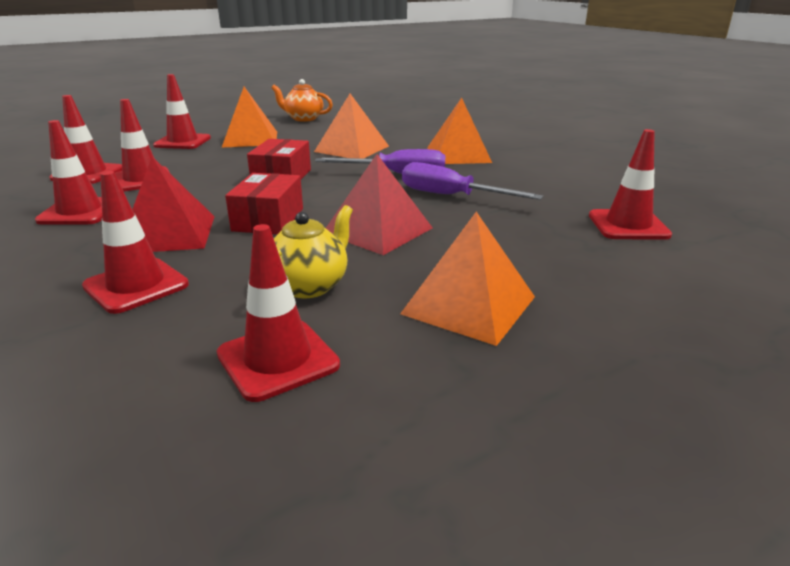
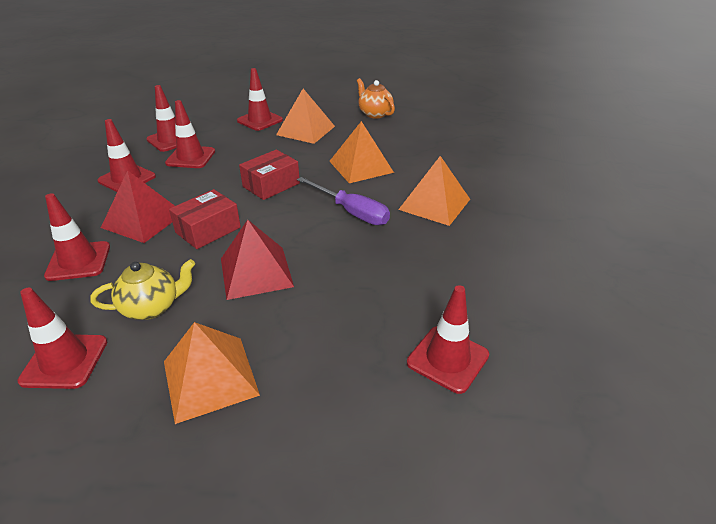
camera: 35 degrees right, 10 degrees up
(451, 196) = (356, 255): purple screwdriver -> none

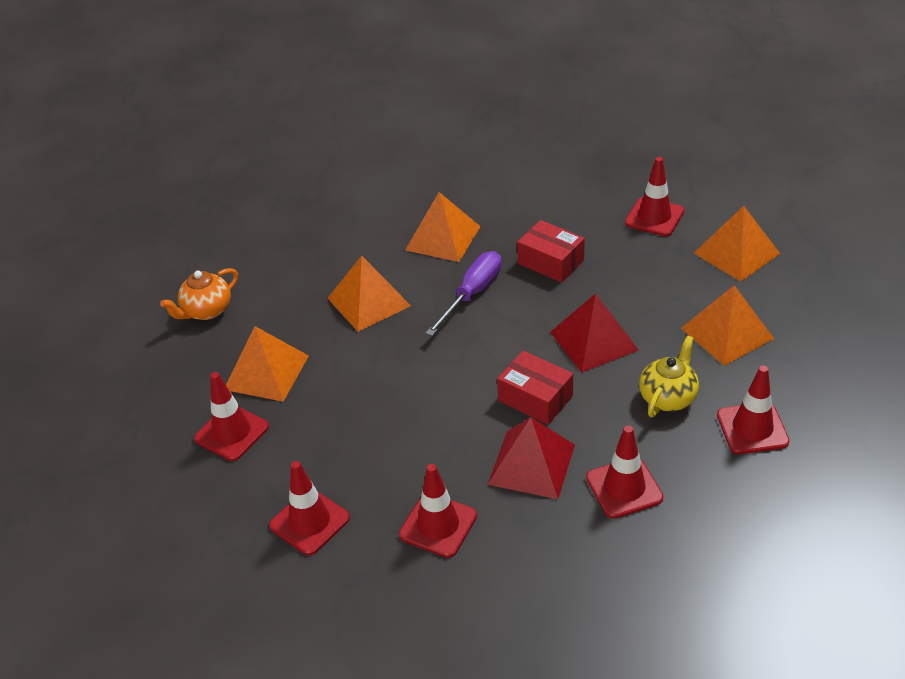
camera: 95 degrees left, 5 degrees up
(152, 307) = (668, 397): yellow teapot -> yellow teapot turned 60 degrees clockwise
(190, 157) = (365, 476): red traffic cone -> none
(271, 185) = (427, 371): red box -> red box (550, 262)
(352, 431) = (736, 253): none -> orange pyramid

